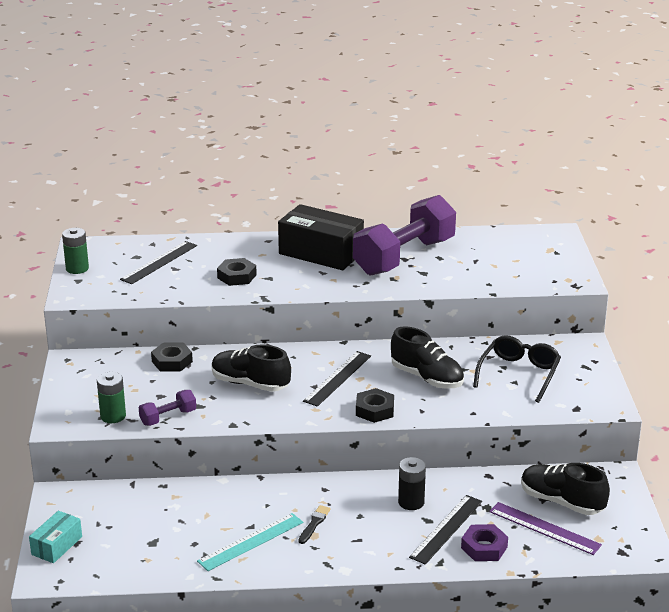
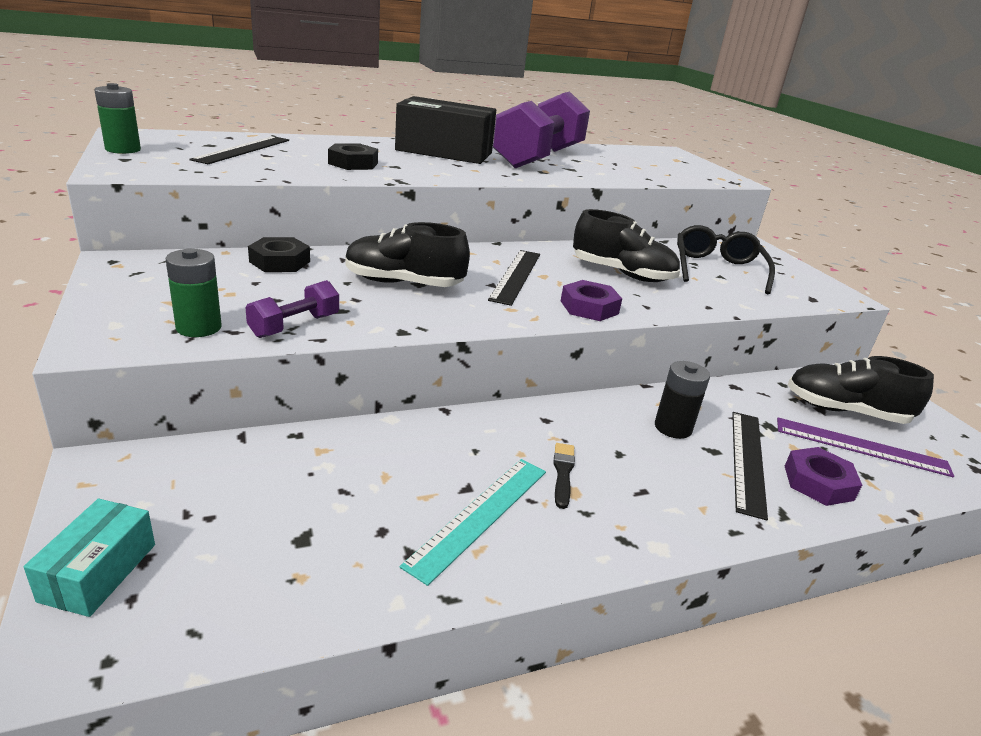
camera: 20 degrees left, 0 degrees up
(375, 410) = (589, 307): black nut -> purple nut

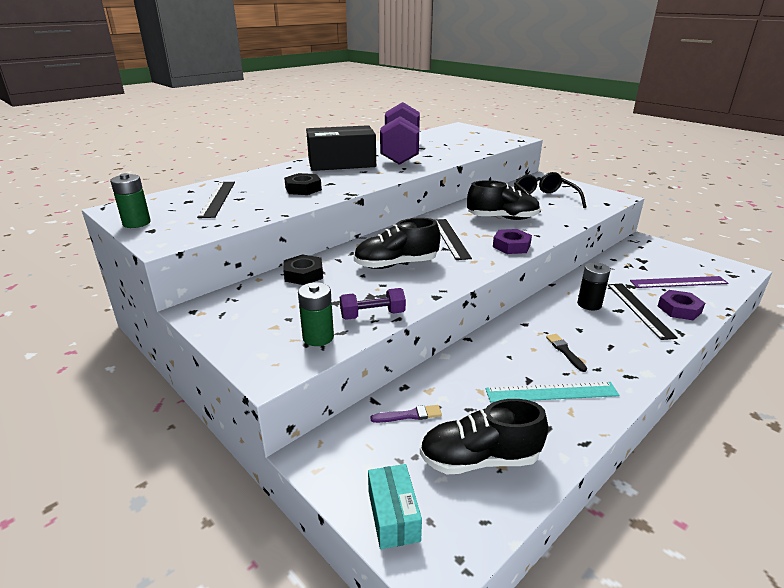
camera: 20 degrees left, 0 degrees up
(260, 468) = (409, 415): none -> purple brush
(295, 326) = (372, 315): purple dumbbell -> purple dumbbell turned 60 degrees clockwise
(480, 515) = (551, 392): turquoise ruler -> turquoise ruler turned 75 degrees clockwise
(845, 411) = (654, 265): black shoe -> black shoe (479, 459)

